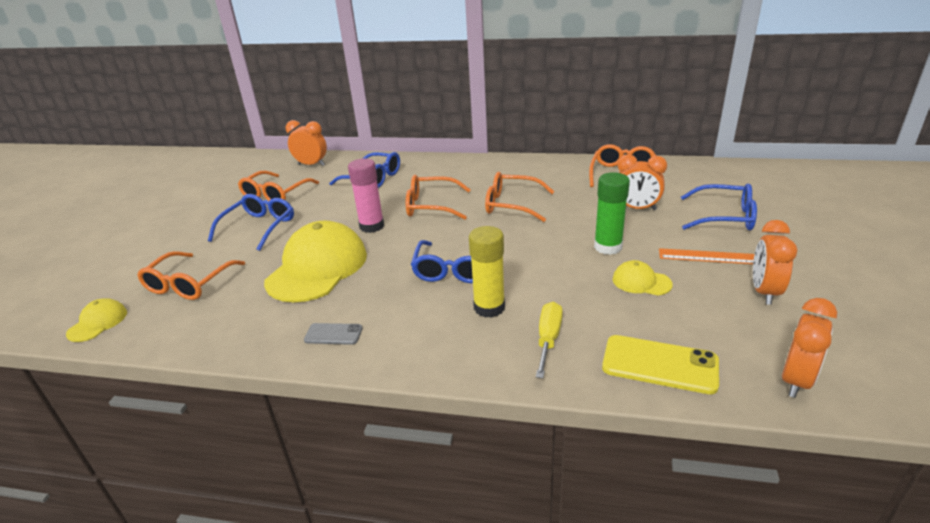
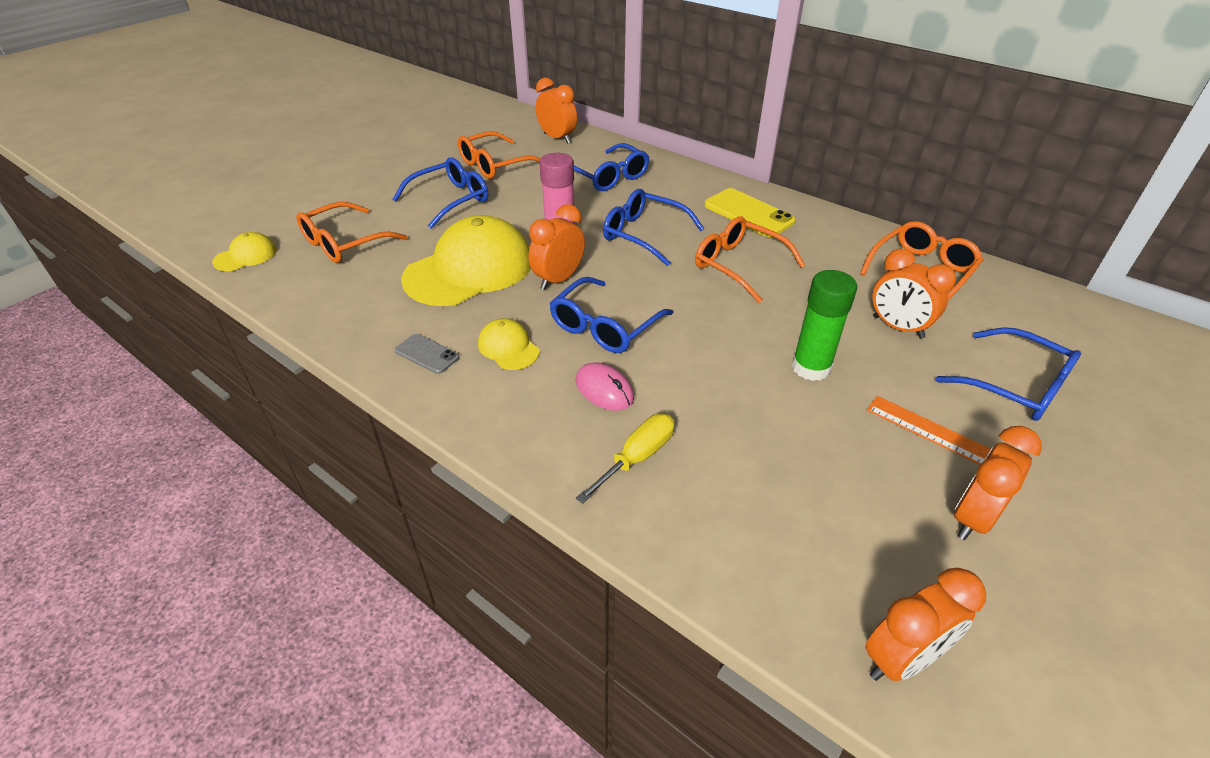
camera: 25 degrees right, 10 degrees up
(394, 252) = (558, 279): none -> orange clock
(431, 206) = (644, 235): orange glasses -> blue glasses
(489, 307) = (604, 390): yellow glue stick -> pink mouse
(641, 282) = (813, 432): yellow cap -> yellow cap (508, 347)
(659, 364) = (740, 550): yellow phone -> yellow phone (748, 213)

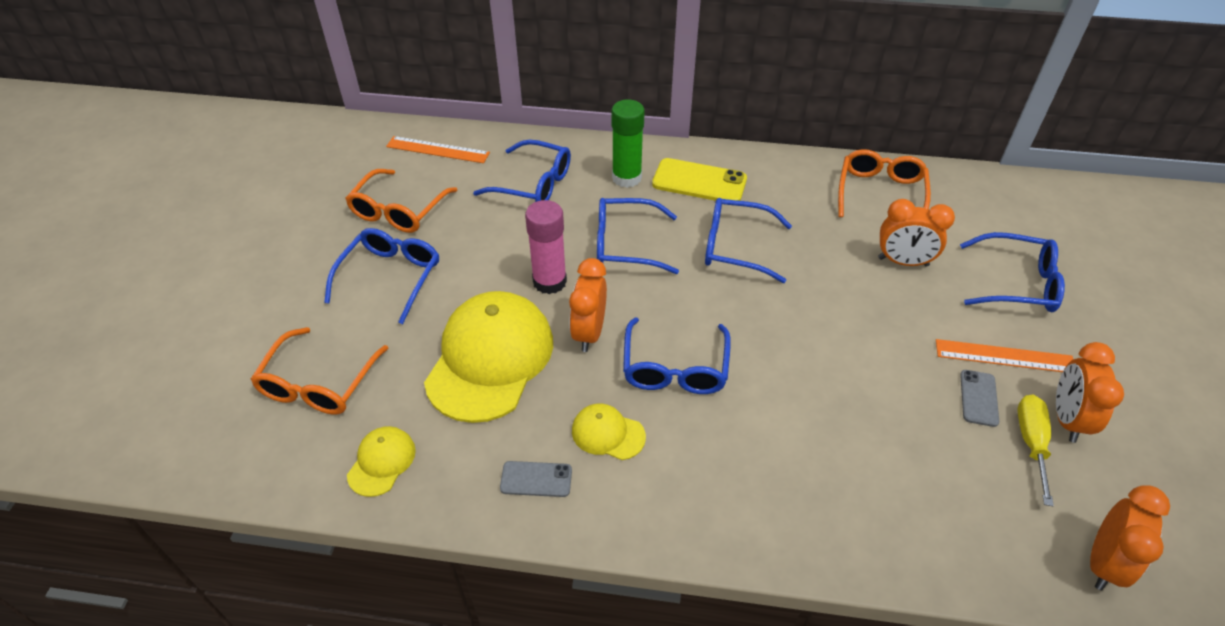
camera: 30 degrees left, 5 degrees up
(246, 256) = (211, 452): yellow cap -> yellow cap (382, 462)
(557, 138) = (437, 150): orange clock -> orange ruler
(604, 390) = (729, 437): pink mouse -> none
(637, 457) = (809, 492): yellow screwdriver -> yellow screwdriver (1031, 443)
(739, 265) = (736, 247): orange glasses -> blue glasses
(811, 367) = (870, 333): green glue stick -> green glue stick (626, 178)
(882, 459) = (978, 398): none -> grey phone

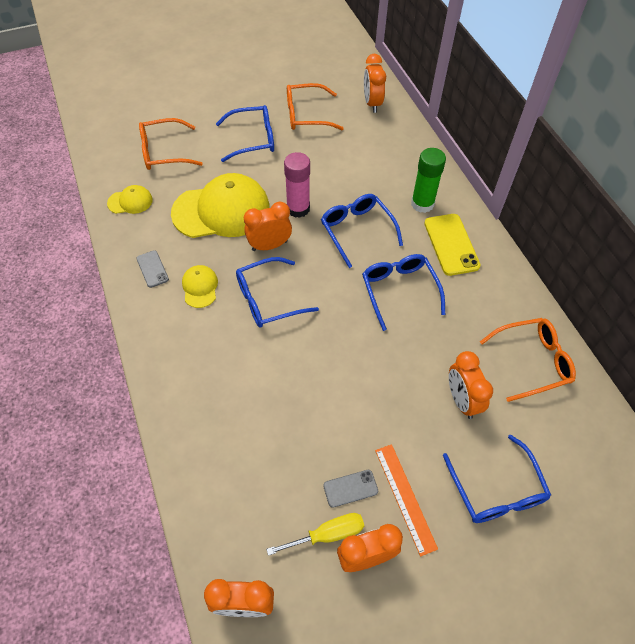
camera: 60 degrees right, 10 degrees up
(437, 150) = (372, 103): orange ruler -> orange clock
(533, 184) = (377, 161): blue glasses -> none

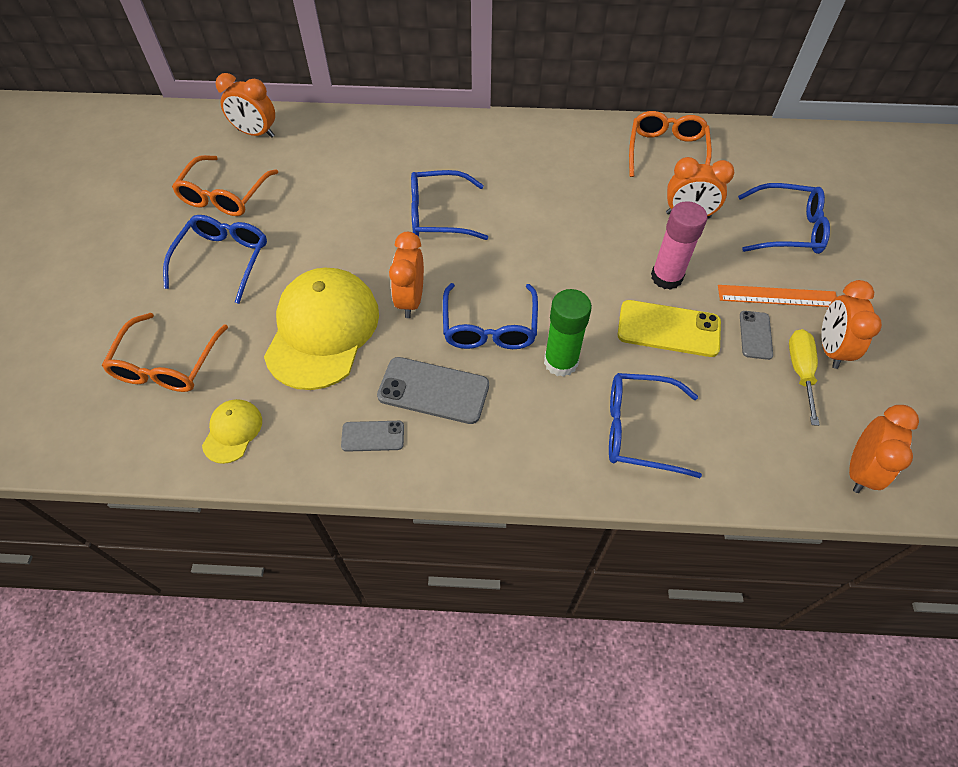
camera: 65 degrees left, 0 degrees up
(200, 287) = (433, 390): yellow cap -> grey phone
(298, 208) = (371, 254): pink glue stick -> pink glue stick (666, 277)
(399, 291) = (539, 211): blue glasses -> blue glasses (639, 430)
(422, 204) = (435, 150): green glue stick -> green glue stick (561, 362)
(451, 244) = (502, 151): yellow phone -> yellow phone (668, 329)

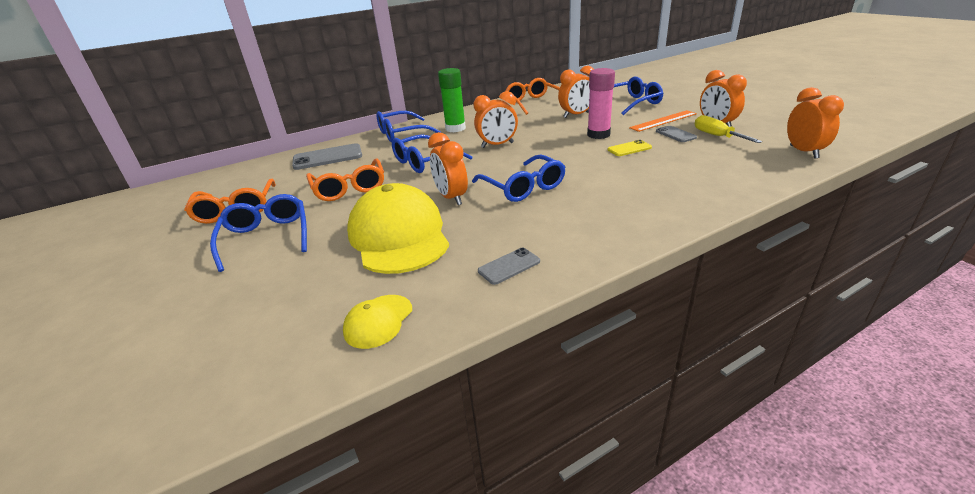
camera: 30 degrees left, 25 degrees down
(167, 364) = (264, 312): orange glasses -> orange glasses (349, 188)
(232, 431) = (378, 321): yellow cap -> yellow cap turned 135 degrees counterclockwise
(256, 133) = (237, 177): orange clock -> orange clock (497, 145)
(433, 390) = (524, 226): grey phone -> grey phone (328, 157)
(561, 362) = (589, 182): green glue stick -> green glue stick (455, 128)
(639, 430) = (677, 186): blue glasses -> blue glasses (402, 134)
(668, 329) = (629, 149): yellow phone -> yellow phone, size x0.56

